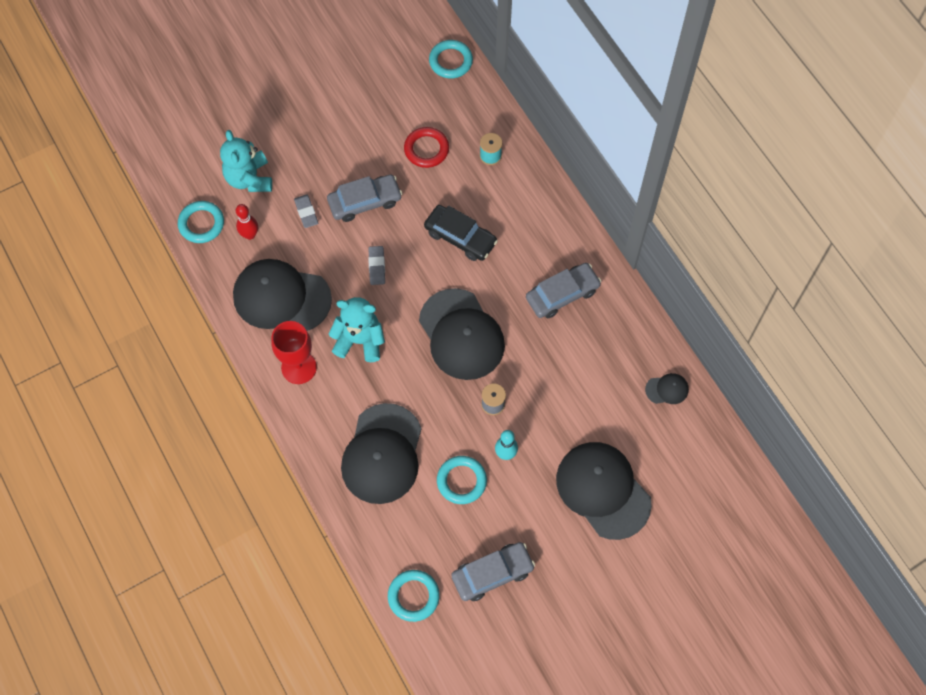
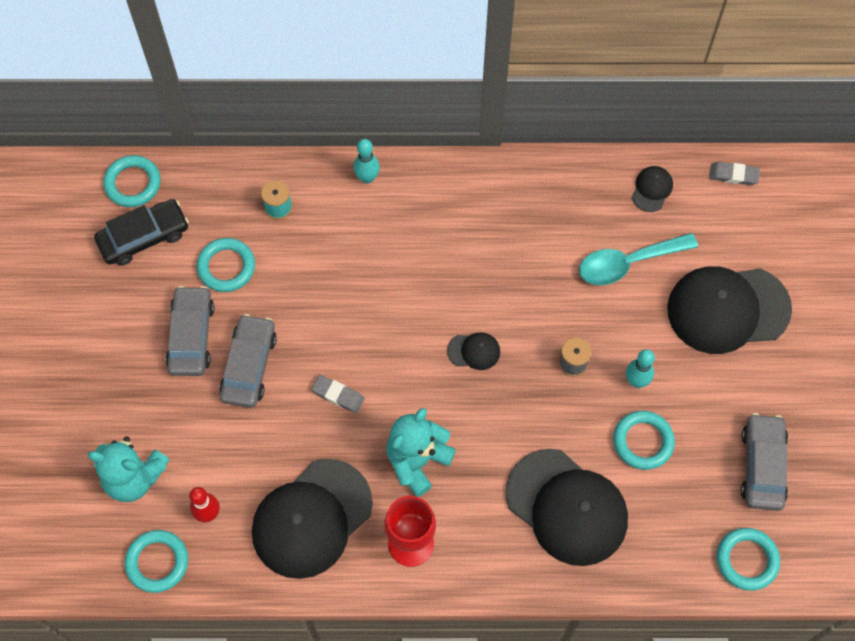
camera: 60 degrees left, 0 degrees up
(306, 212) = (220, 436): grey eraser -> grey eraser (733, 175)
(426, 149) = (226, 267): red ring -> turquoise ring
(460, 237) = (357, 290): black car -> black car (144, 237)
(461, 334) = (474, 351): black cap -> black cap, size x0.42
(549, 197) = (367, 177): none -> turquoise bowling pin
(562, 294) = (488, 227): grey car -> grey car (191, 336)
(595, 402) = (628, 263): none -> turquoise spoon

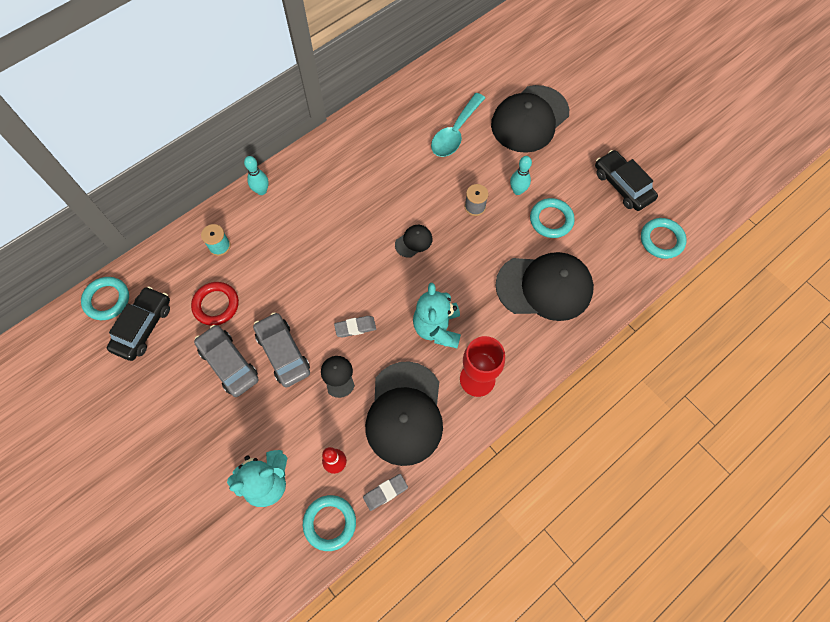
camera: 40 degrees left, 0 degrees up
(226, 267) = (216, 305): turquoise ring -> red ring
(652, 189) = (432, 86): black cap -> black cap (338, 376)
(733, 175) = (468, 50): grey eraser -> grey eraser (385, 492)
(762, 466) = (622, 185): grey car -> black car

